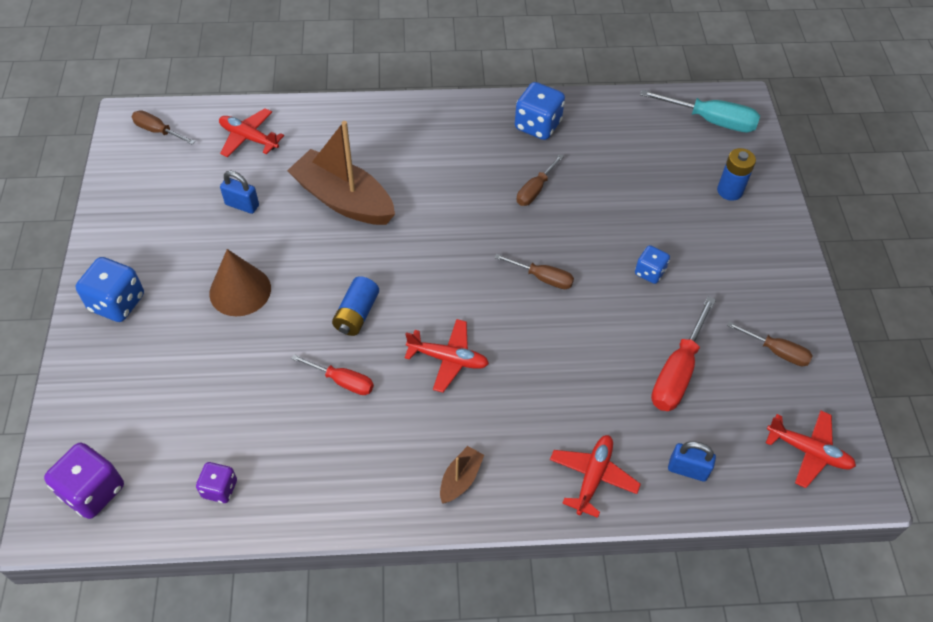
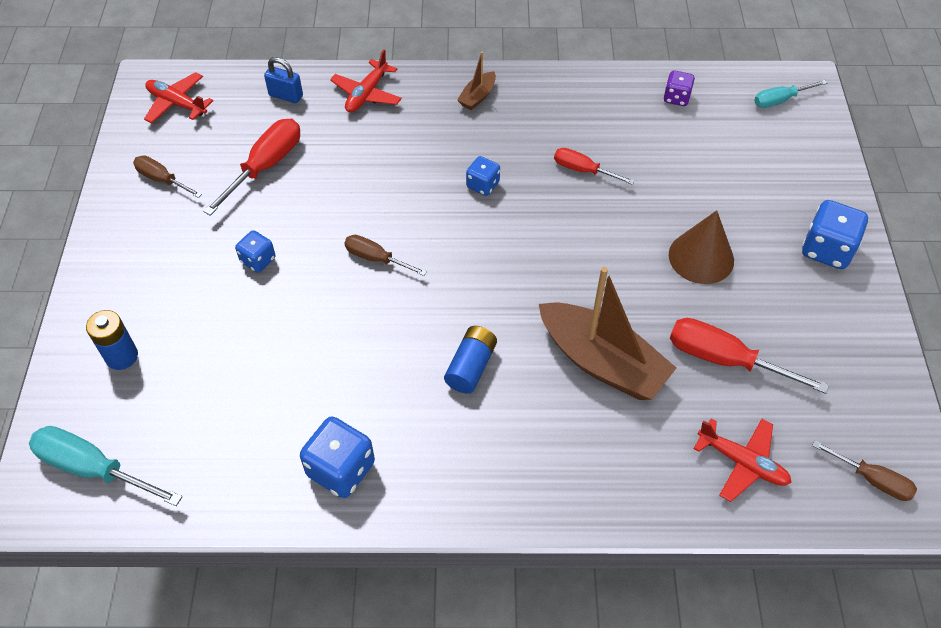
camera: 175 degrees left, 0 degrees up
(93, 491) = (780, 100): purple dice -> turquoise screwdriver
(242, 205) = (725, 360): blue padlock -> red screwdriver
(356, 314) = (575, 229): blue battery -> blue battery (471, 367)
(448, 359) = (483, 185): red plane -> blue dice
(535, 190) = (363, 367): brown screwdriver -> none

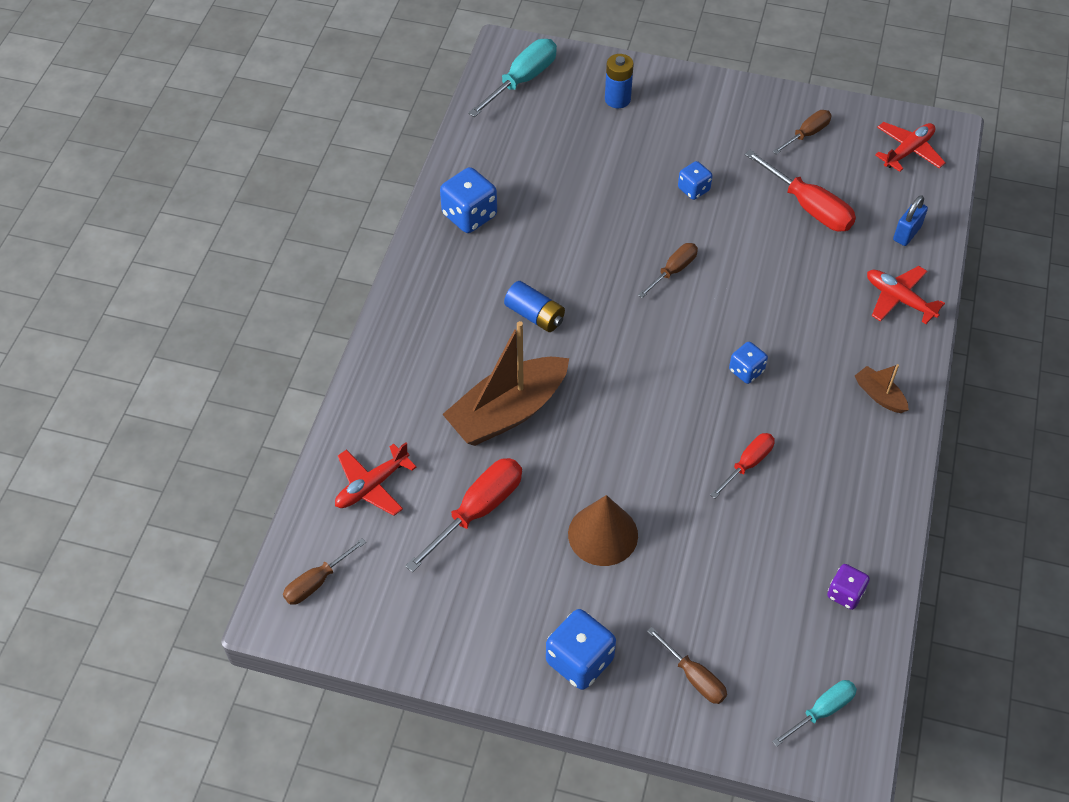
camera: 105 degrees right, 0 degrees up
(780, 100) = (821, 711): turquoise screwdriver -> turquoise screwdriver turned 60 degrees clockwise
(797, 175) = (694, 677): none -> brown screwdriver

